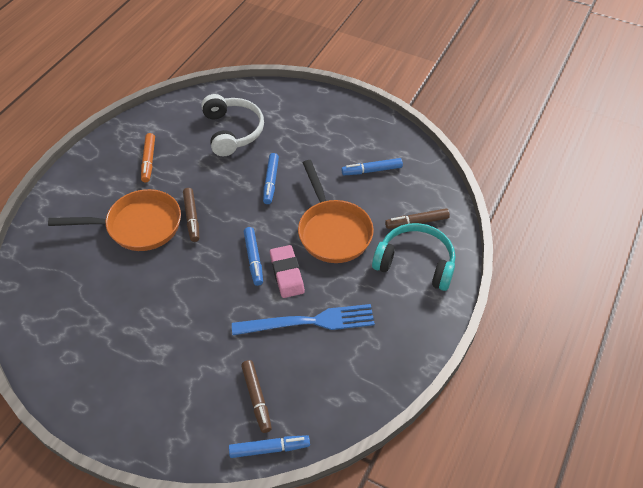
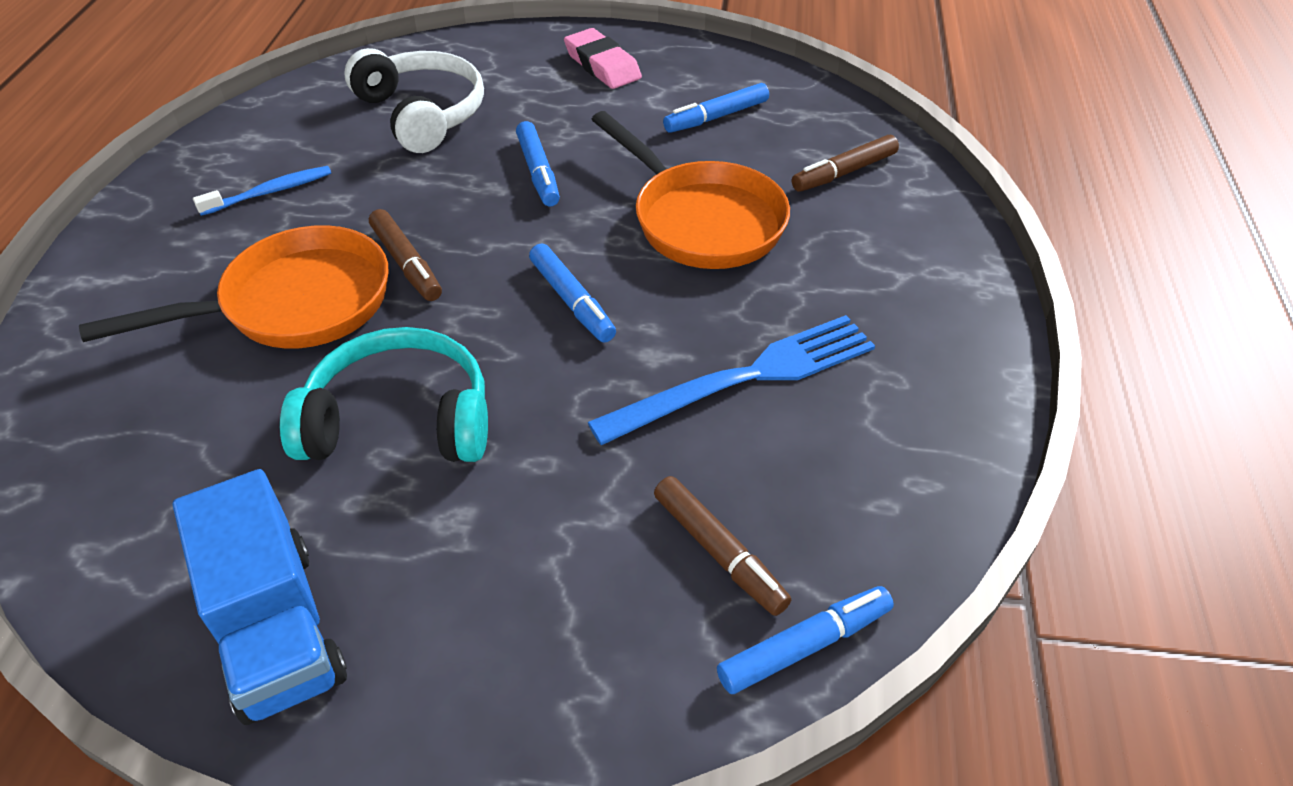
camera: 20 degrees left, 5 degrees down
(81, 373) = (276, 628): none -> blue truck
(148, 161) = (269, 192): orange marker -> blue toothbrush
(287, 274) = (653, 309): pink eraser -> pink eraser (602, 65)
(415, 263) = (883, 232): turquoise headphones -> turquoise headphones (400, 419)

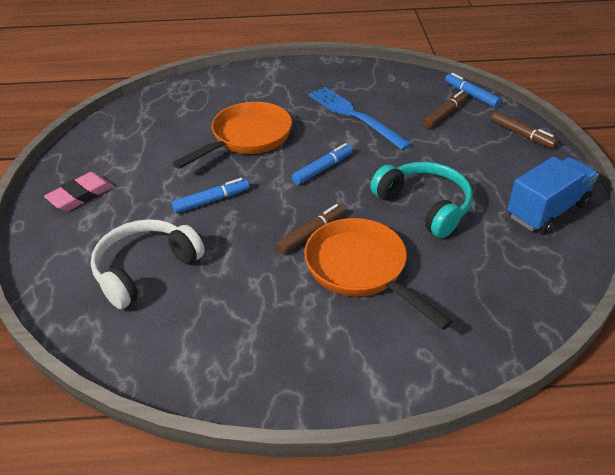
camera: 100 degrees left, 5 degrees down
(269, 192) = (254, 322): blue toothbrush -> none
(400, 419) = (424, 206): turquoise headphones -> turquoise headphones turned 150 degrees clockwise
(716, 117) = (147, 143): blue marker -> none
(844, 172) = (198, 101): brown marker -> brown marker (522, 135)

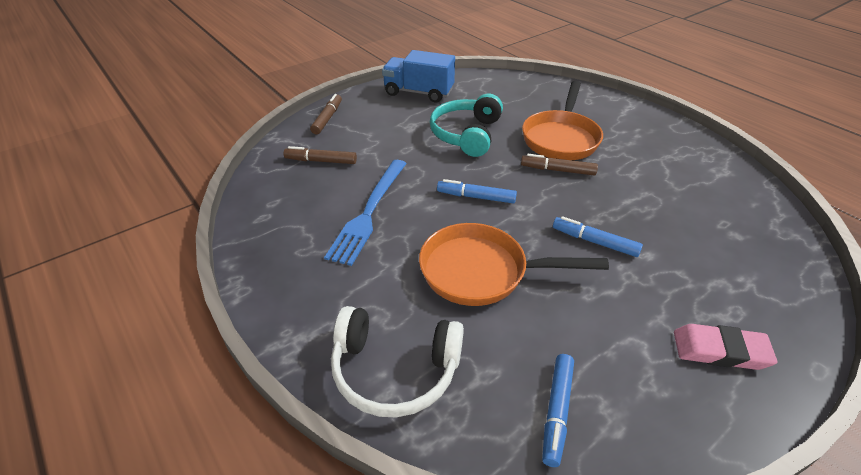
camera: 125 degrees left, 0 degrees up
(145, 269) = (706, 233): white headphones -> white headphones (395, 370)
(471, 95) = (272, 156): blue marker -> blue marker (556, 411)

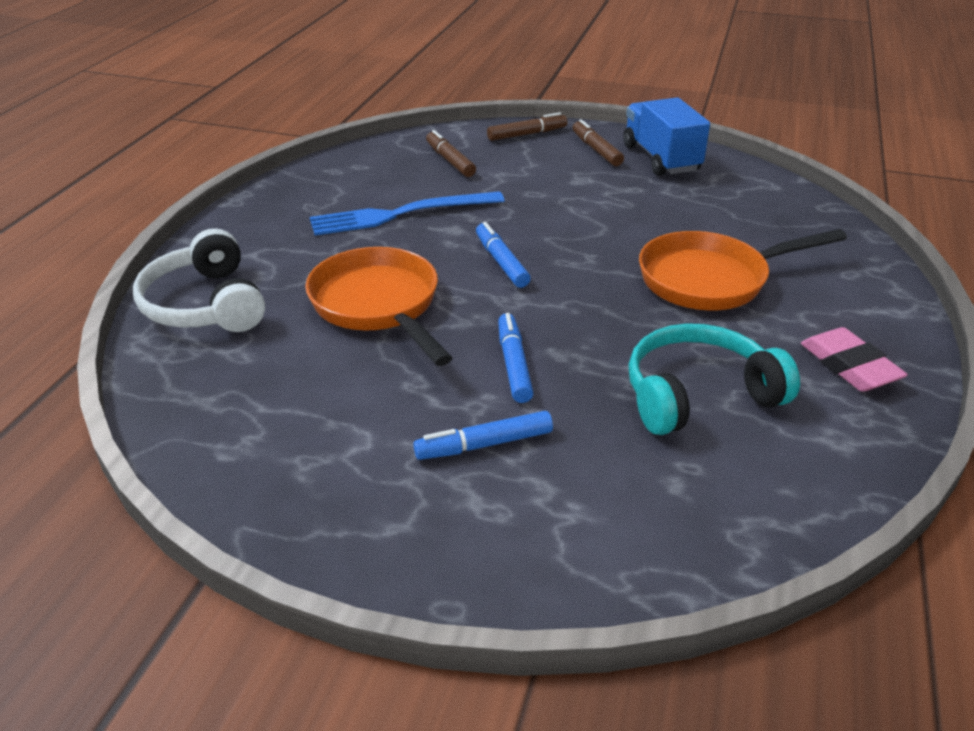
camera: 55 degrees right, 5 degrees down
(466, 134) = (617, 216): turquoise headphones -> turquoise headphones (698, 394)
(556, 411) = (222, 409): blue marker -> blue marker (484, 444)
(557, 170) = (631, 298): brown marker -> brown marker (596, 150)
(720, 350) = (407, 508): pink eraser -> pink eraser (849, 366)

